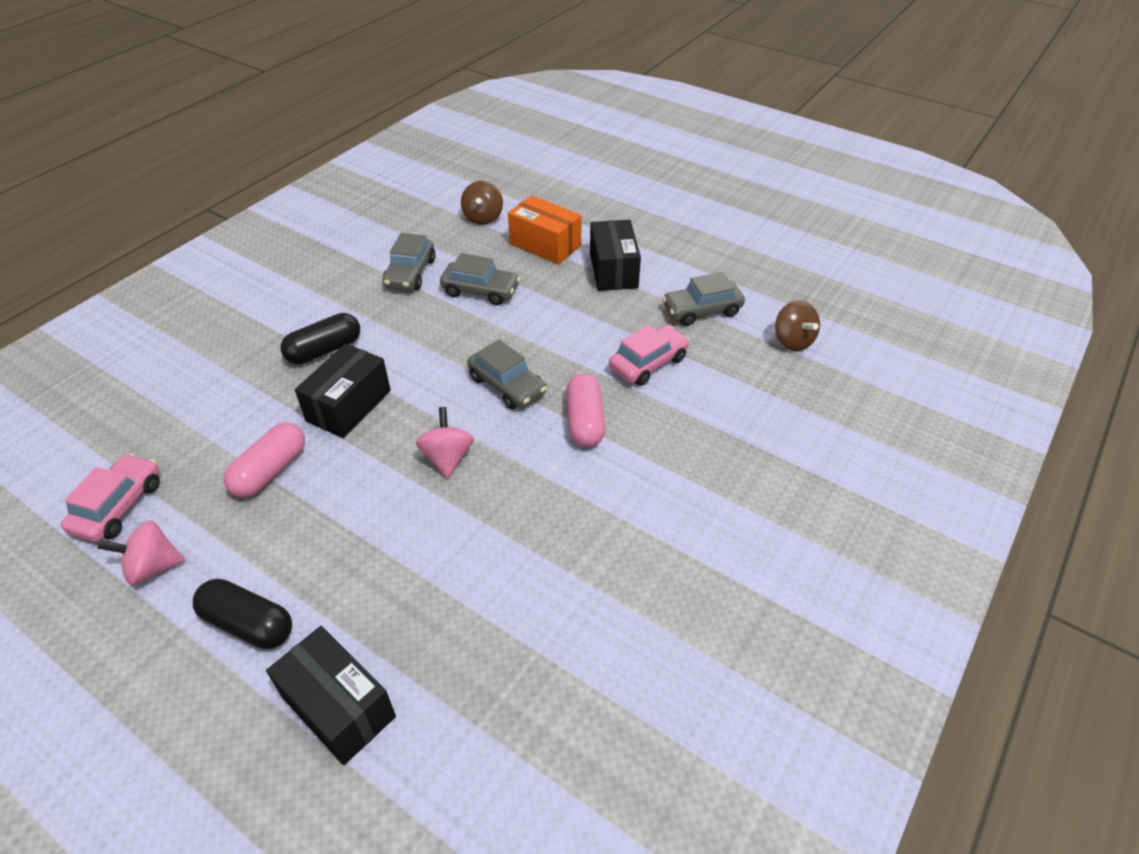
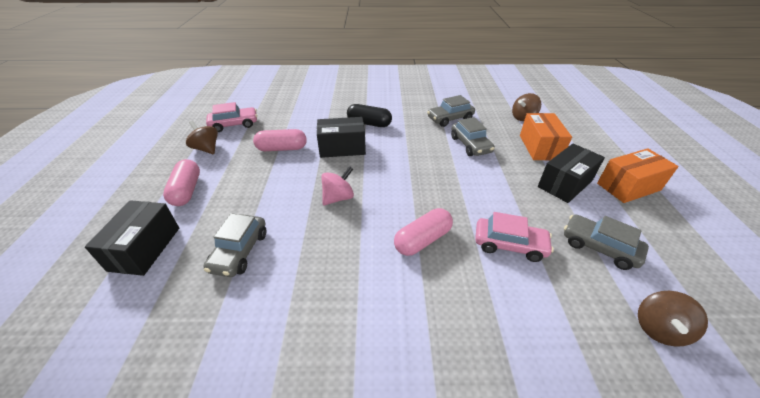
camera: 55 degrees right, 5 degrees down
(153, 567) = (206, 149): pink spinning top -> brown spinning top
(248, 624) = (187, 191): black capsule -> pink capsule
(507, 385) = (414, 191): grey car -> grey car (240, 251)
(657, 236) = (628, 187): none -> orange box

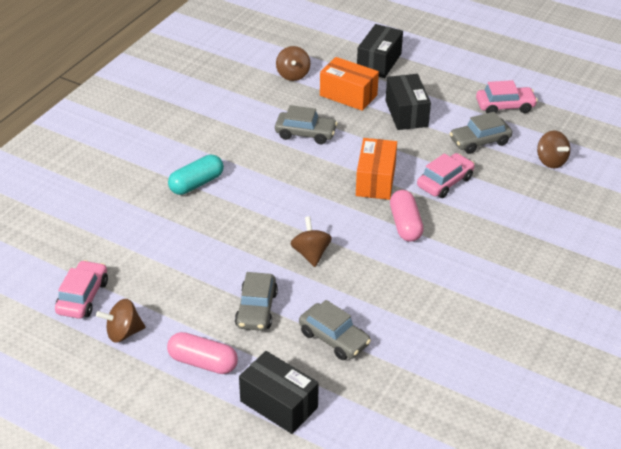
camera: 60 degrees left, 0 degrees up
(282, 148) = (184, 269): pink capsule -> none
(338, 198) = (311, 254): pink spinning top -> brown spinning top
(342, 148) = (228, 222): black box -> black box (379, 62)
(369, 123) = (196, 183): black capsule -> turquoise capsule
(450, 119) = (246, 122): grey car -> grey car (256, 309)
(628, 187) = (437, 84): orange box -> orange box (375, 180)
(678, 246) = (505, 106): none -> pink car

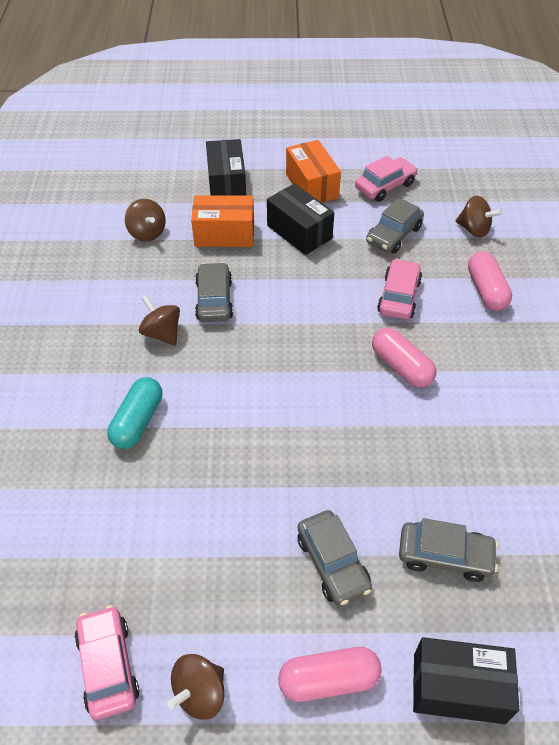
camera: 30 degrees left, 10 degrees up
(305, 133) = (214, 300): grey car -> grey car turned 75 degrees counterclockwise
(311, 254) = (335, 453): brown spinning top -> brown spinning top (162, 333)
(375, 180) = (330, 326): orange box -> orange box (312, 186)
(519, 204) = (486, 290): none -> pink capsule

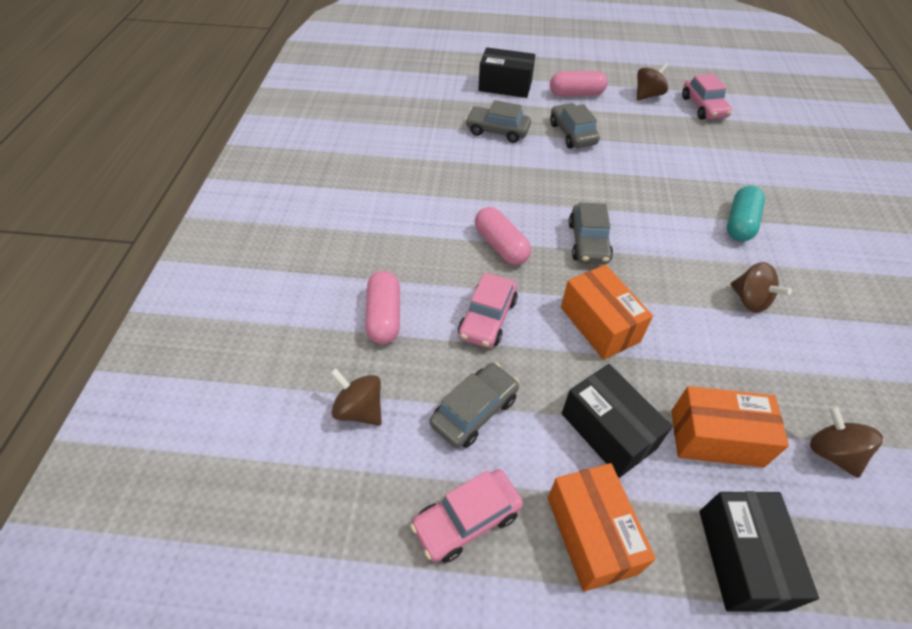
camera: 175 degrees left, 0 degrees up
(214, 300) = (703, 334): grey car -> grey car (588, 242)
(302, 300) = (599, 324): none -> orange box

